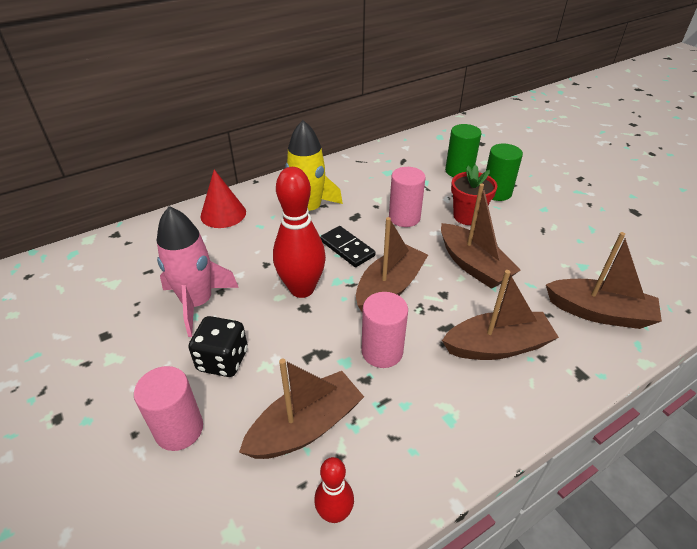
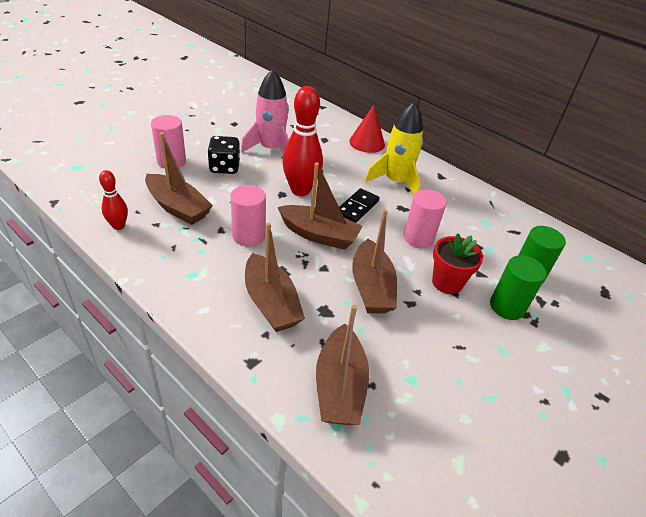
camera: 70 degrees right, 0 degrees up
(473, 265) = (371, 287): brown boat -> brown boat turned 45 degrees counterclockwise

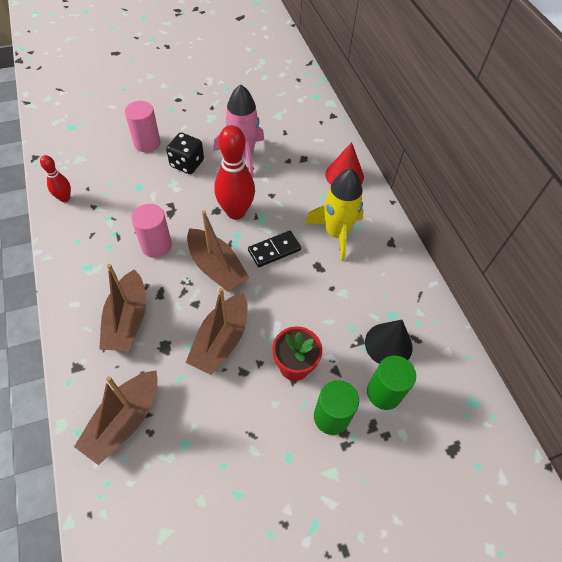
camera: 30 degrees right, 15 degrees up
(178, 207) = (120, 195): brown boat -> none
(418, 238) = (306, 306): pink cylinder -> none
(500, 242) = (388, 344): none -> black cone

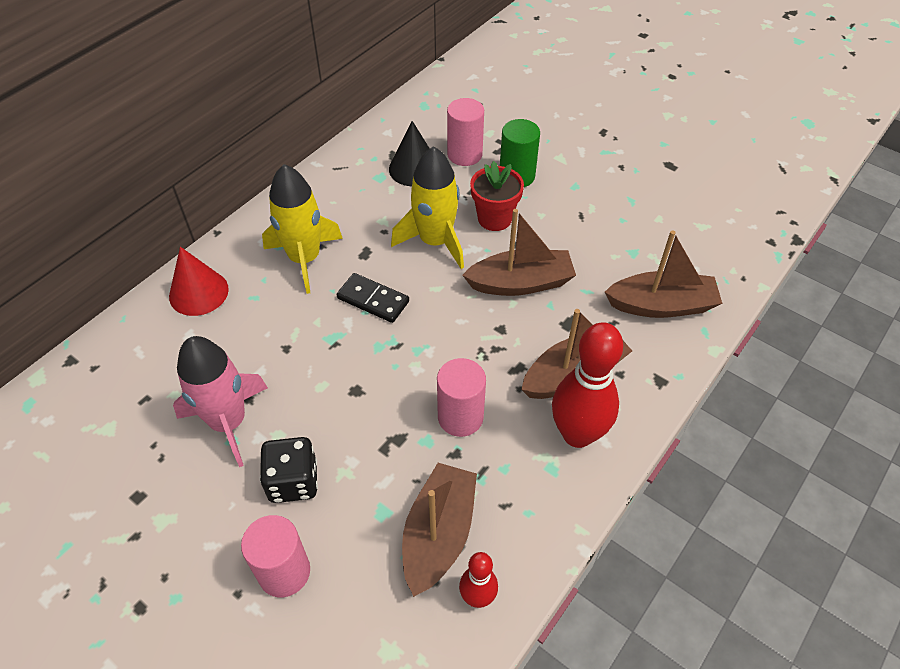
camera: 120 degrees left, 5 degrees down
(216, 267) = (440, 338): brown boat -> brown boat (439, 534)
(236, 212) = (343, 368): red bowling pin -> red bowling pin (577, 434)
(299, 312) = (435, 241): none -> yellow rocket
(384, 393) = (464, 154): green cylinder -> pink cylinder

